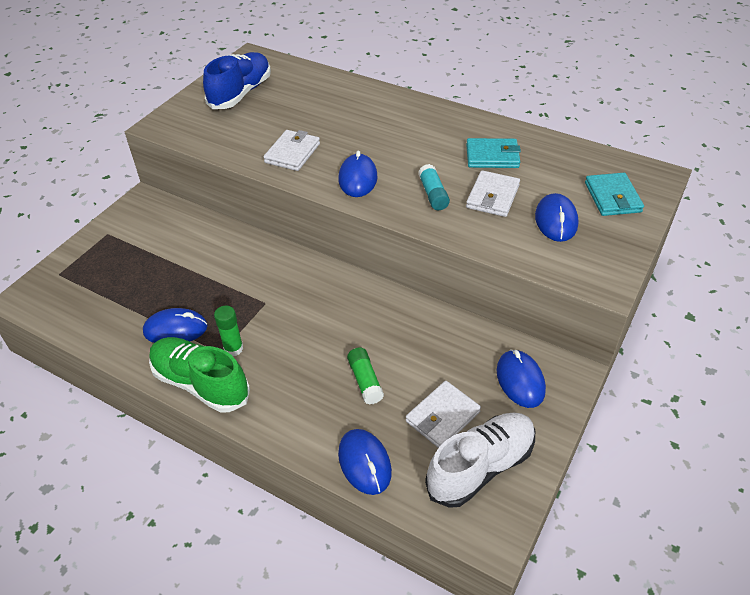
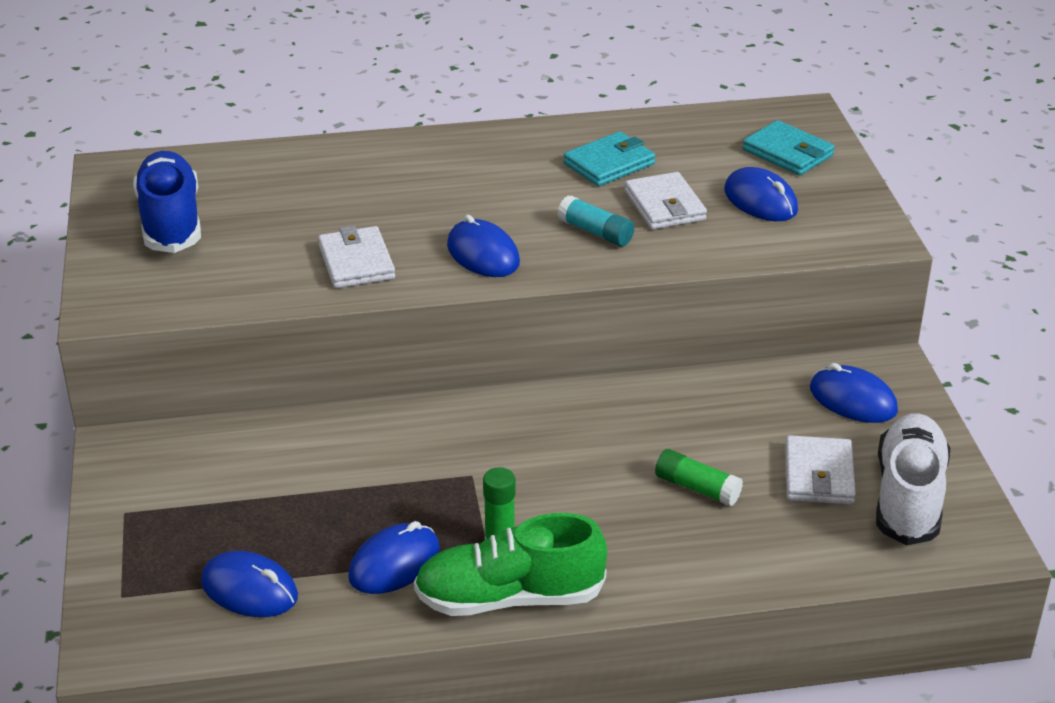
camera: 40 degrees left, 10 degrees down
(364, 463) = (795, 561): blue mouse -> blue mouse (249, 590)

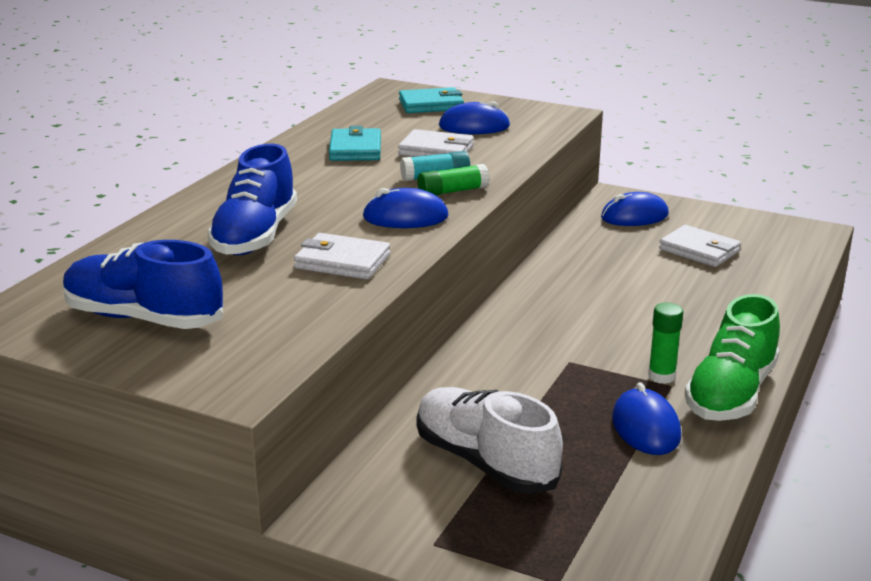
camera: 55 degrees left, 10 degrees down
(249, 590) = (615, 507): blue mouse -> none
(361, 200) = (255, 235): none -> blue shoe
(697, 488) = (673, 289): green glue stick -> green glue stick (452, 191)
(908, 497) = (747, 234): white shoe -> white shoe (485, 462)

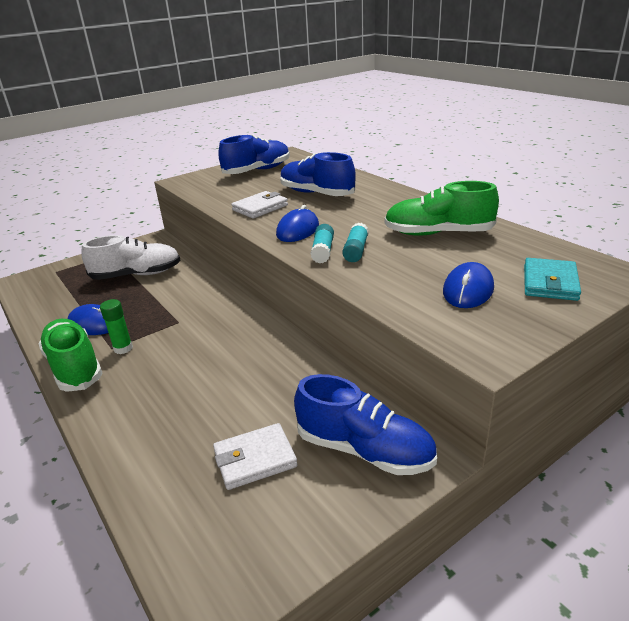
camera: 120 degrees right, 5 degrees up
(355, 149) = (438, 233): turquoise wallet -> green shoe
(436, 150) = (414, 261): white wallet -> none
(452, 191) = (323, 251): green glue stick -> turquoise glue stick
(634, 216) = (364, 450): blue mouse -> blue shoe

